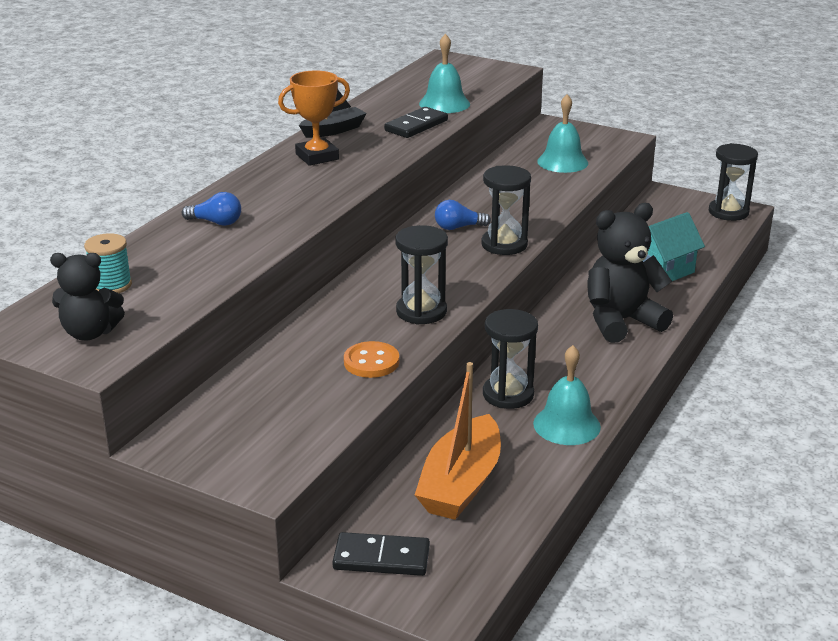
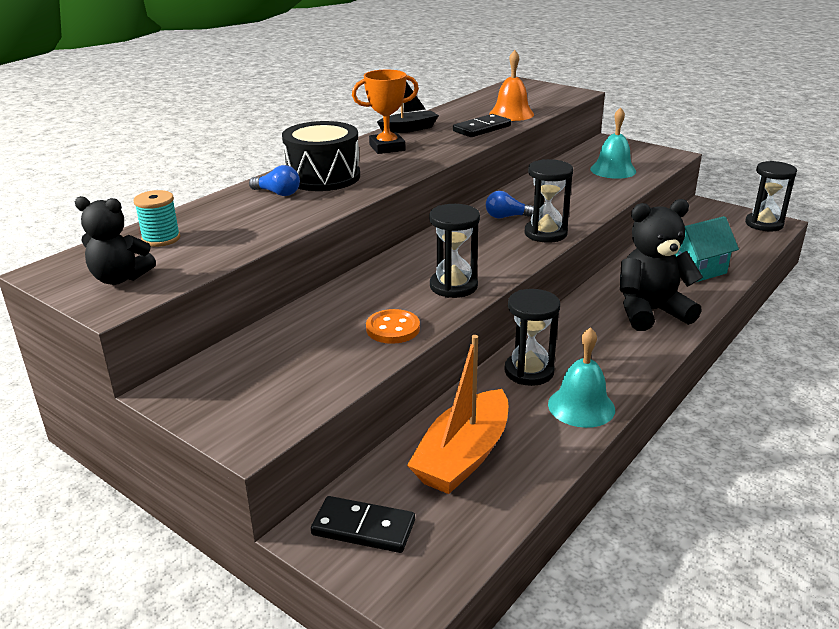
camera: 10 degrees right, 0 degrees up
(258, 199) = (323, 177): none -> black drum
(444, 103) = (511, 114): turquoise bell -> orange bell

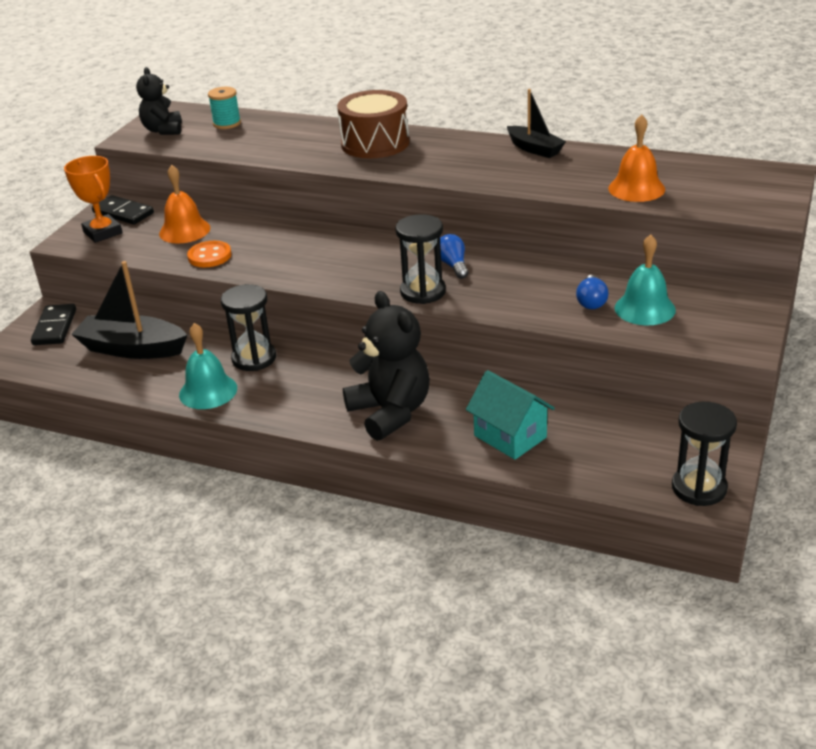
camera: 75 degrees right, 5 degrees up
(278, 193) = (329, 136): blue light bulb -> blue light bulb (591, 301)
(310, 340) = (184, 230): none -> orange bell
(323, 177) = (375, 143): black drum -> brown drum
(387, 147) = (469, 151): orange trophy -> orange trophy (103, 232)
(453, 286) = (289, 266): black hourglass -> none
(463, 456) = (132, 349): orange boat -> black boat
(481, 128) = (566, 182): black domino -> black domino (123, 213)

